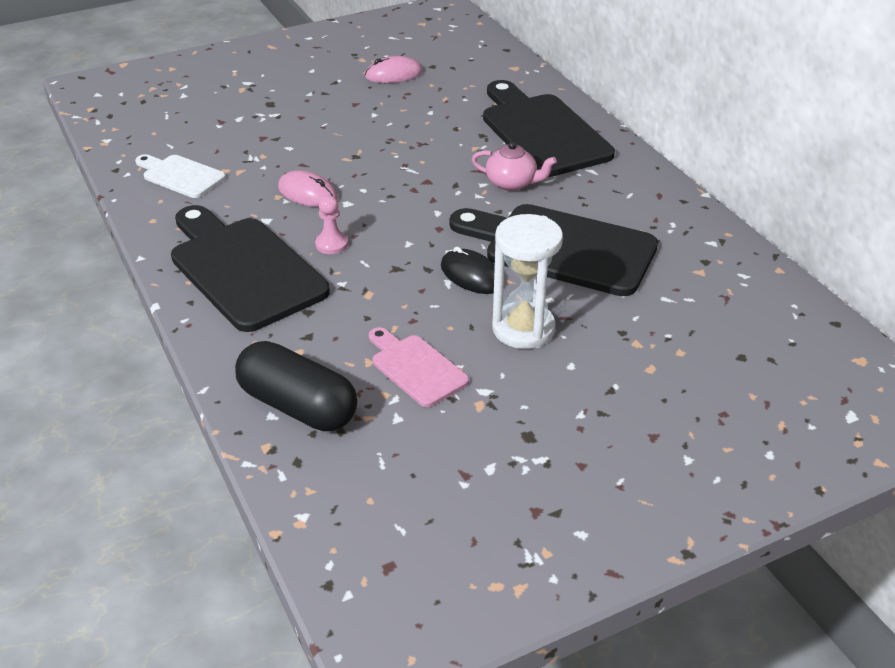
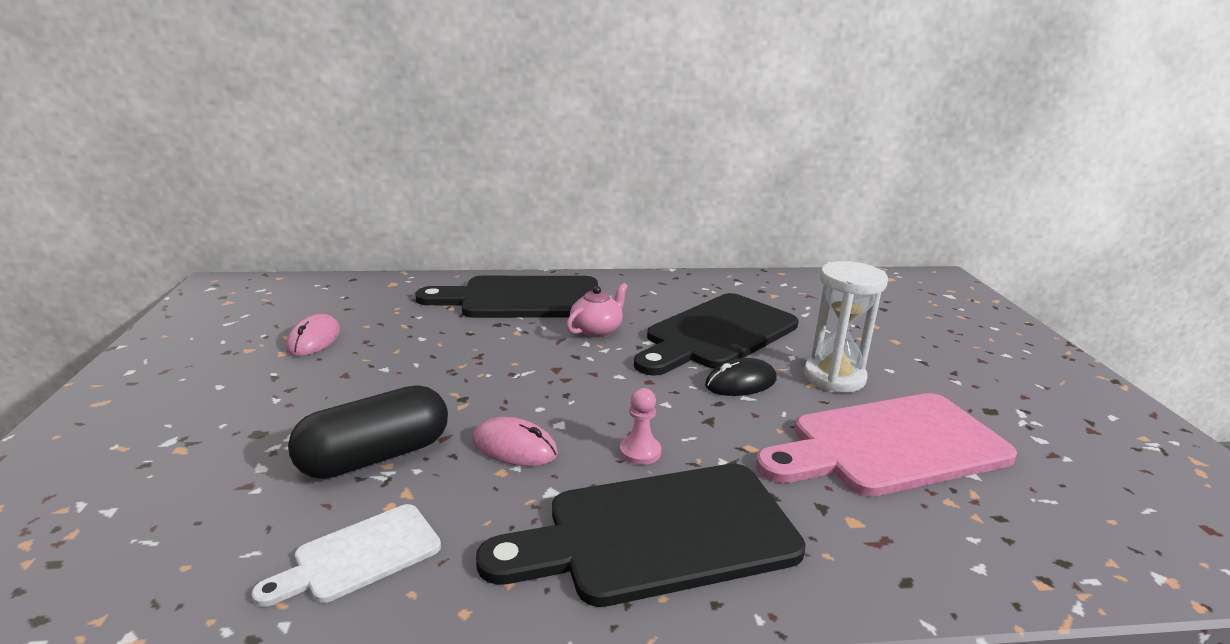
camera: 70 degrees left, 15 degrees down
(297, 406) = (960, 541): black capsule -> black capsule (375, 457)
(307, 193) = (514, 447): pink mouse -> pink mouse turned 60 degrees clockwise
(416, 368) = (889, 446): pink cutting board -> pink cutting board, size x1.92

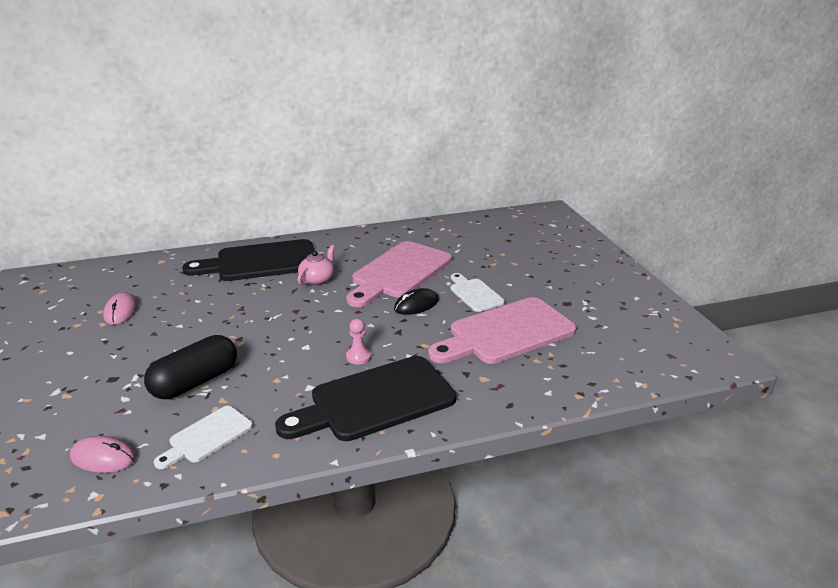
camera: 10 degrees left, 5 degrees up
(514, 447) = (281, 364): pink mouse -> pink mouse (103, 457)
(717, 334) = (399, 272): black cutting board -> pink cutting board
(834, 377) = (474, 294): white hourglass -> white cutting board

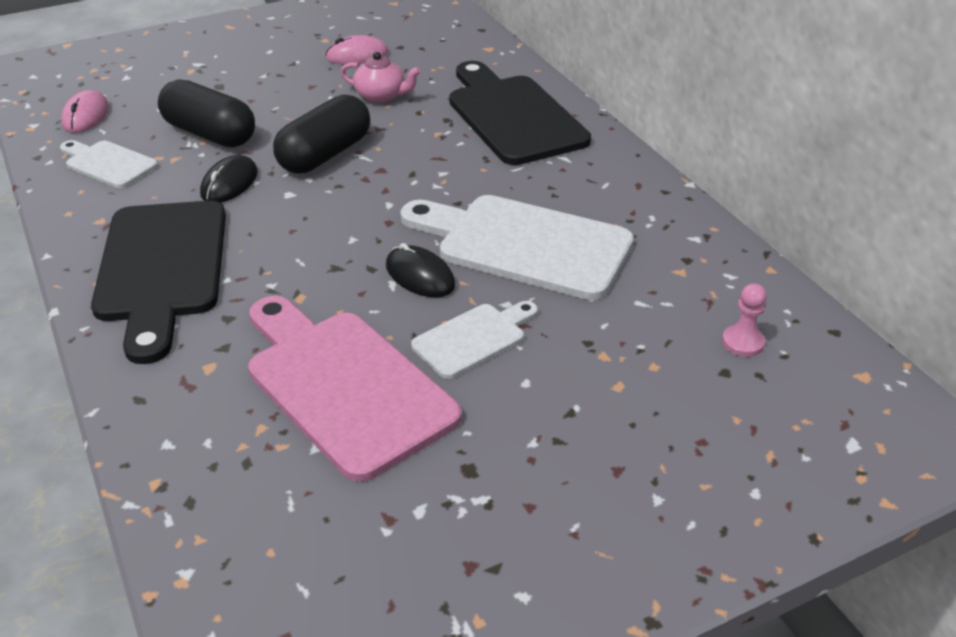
camera: 80 degrees right, 10 degrees up
(263, 330) = (325, 155): none -> black capsule
(277, 372) = (229, 183): none -> black mouse
(317, 279) = (475, 172): pink teapot -> pink teapot (381, 96)
(358, 357) = (265, 240): pink pawn -> pink pawn (742, 342)
(375, 400) = (161, 268): black cutting board -> black cutting board turned 150 degrees counterclockwise
(399, 272) = (524, 245): pink cutting board -> white cutting board

